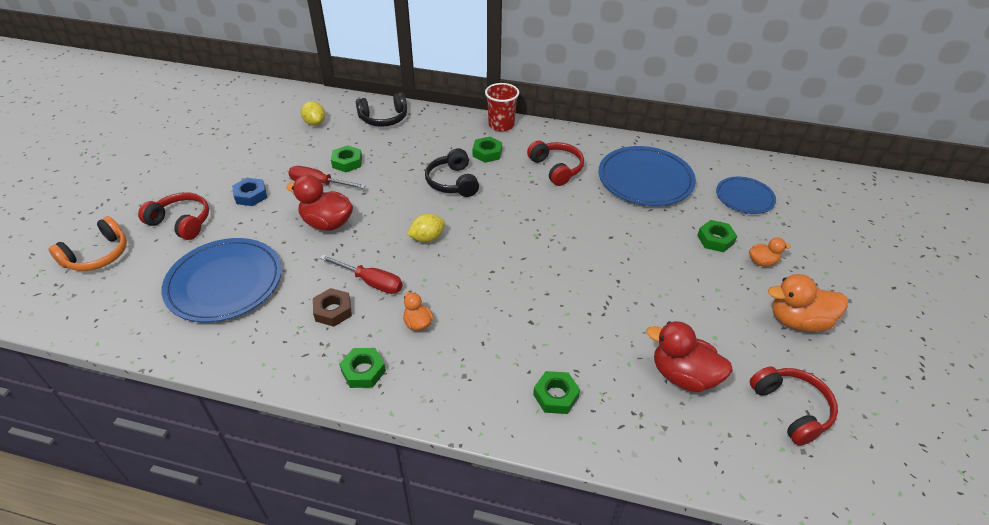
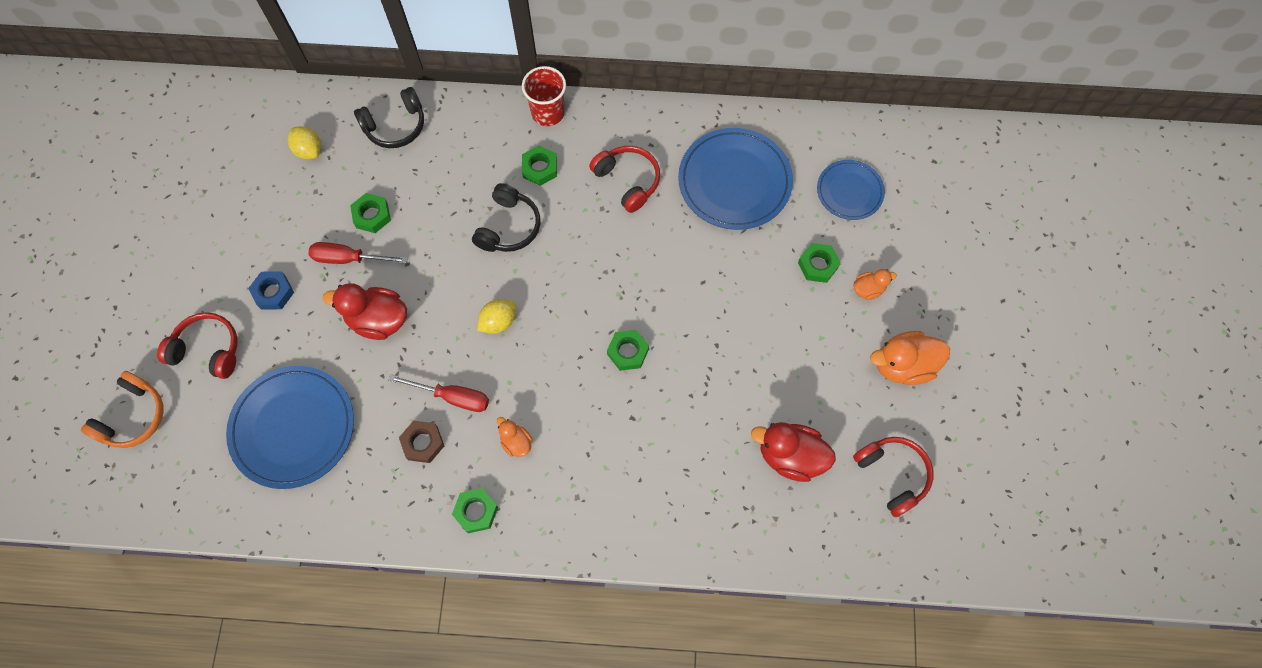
camera: 10 degrees left, 25 degrees up
(453, 182) = (508, 227): black headphones -> black headphones turned 135 degrees counterclockwise
(556, 396) = (670, 503): green nut -> green nut (627, 352)

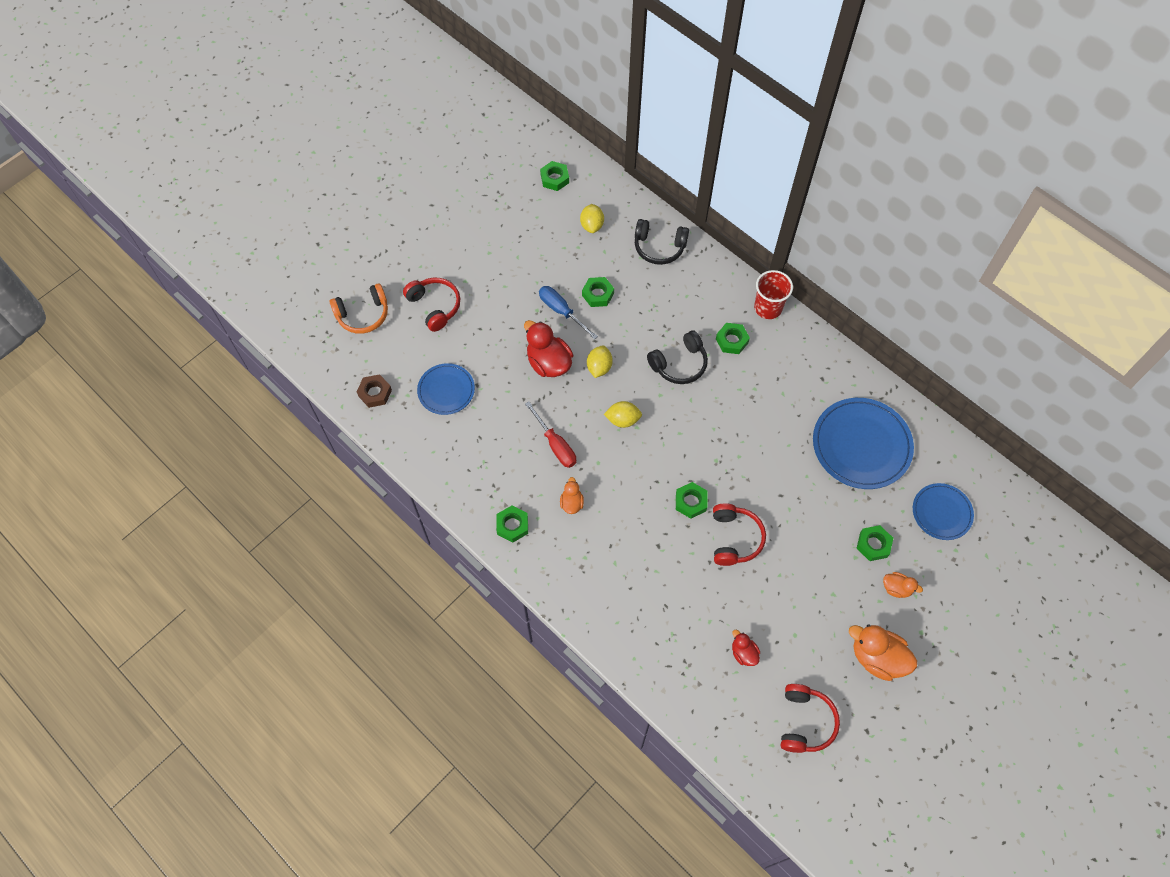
camera: 40 degrees right, 5 degrees down
(230, 129) = (554, 178): none -> green nut
(273, 292) = (500, 299): blue nut -> none
(293, 428) = (446, 390): blue plate -> blue plate, size x0.59
(349, 259) = (561, 311): red screwdriver -> blue screwdriver
(423, 443) = (514, 459): brown nut -> brown nut (375, 393)
(433, 287) = (599, 367): none -> yellow lemon
(627, 181) = (785, 391): red headphones -> red headphones (734, 538)
(790, 456) = (743, 653): red duck -> red duck, size x0.54

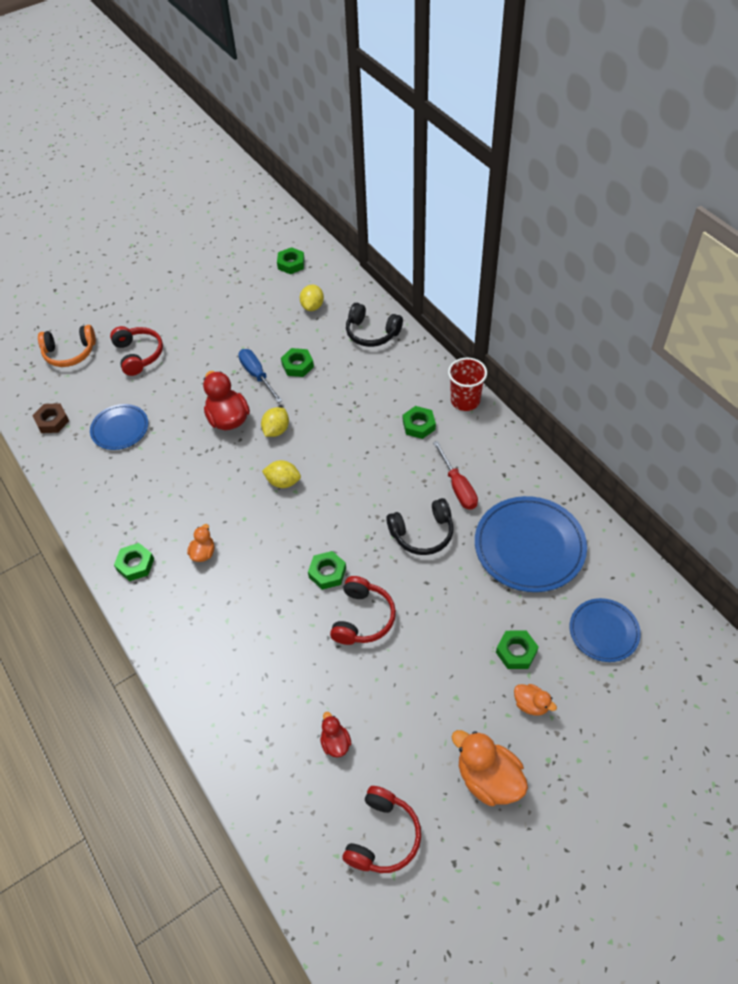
camera: 15 degrees right, 10 degrees down
(555, 444) = (207, 494): red screwdriver -> red screwdriver (458, 487)
(679, 364) = (358, 439): black headphones -> black headphones (422, 533)

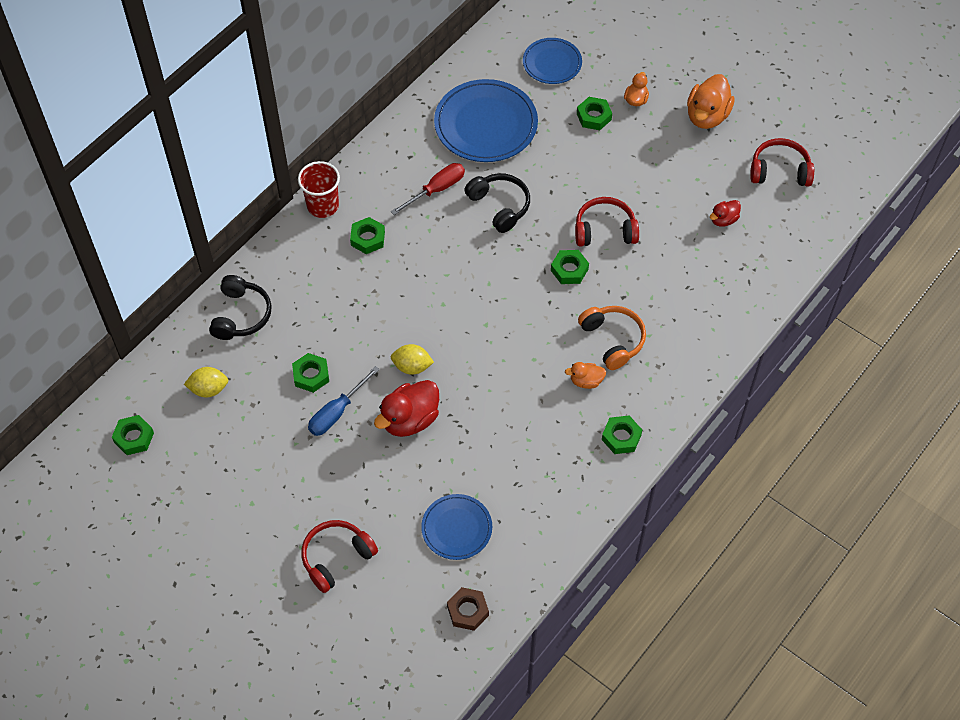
camera: 110 degrees left, 5 degrees up
(70, 353) = (353, 644): orange headphones -> orange headphones (612, 340)
(283, 482) = (478, 338): yellow lemon -> none

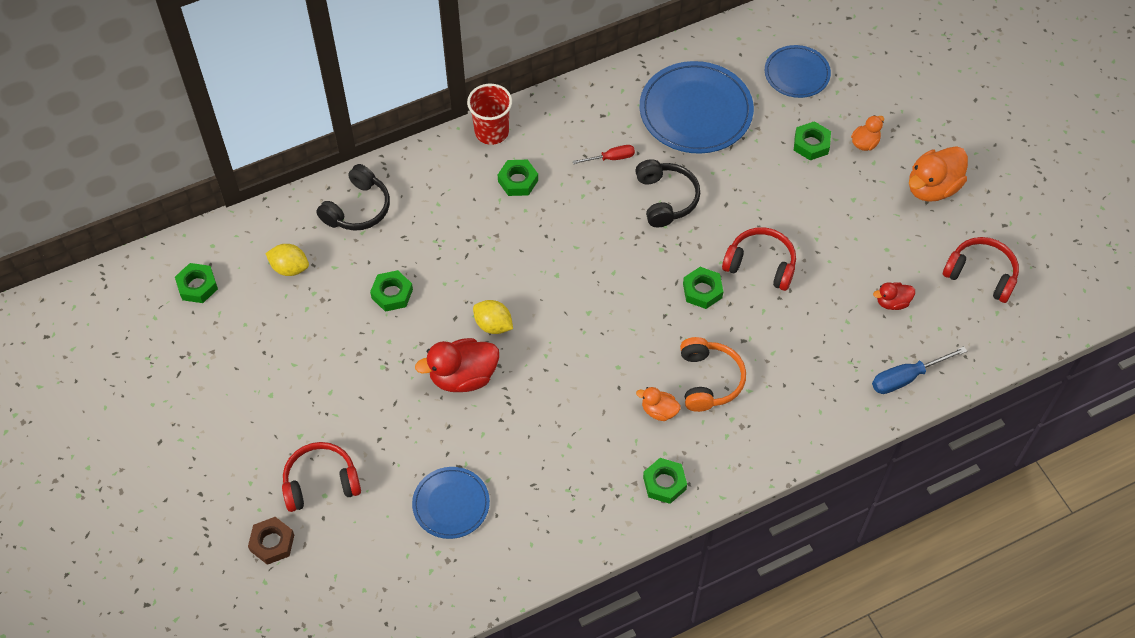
camera: 25 degrees right, 0 degrees up
(337, 412) = (397, 340): blue screwdriver -> blue screwdriver (906, 377)
(436, 190) = (611, 158): red screwdriver -> red screwdriver, size x0.66
(467, 611) = (418, 591): brown nut -> brown nut (272, 543)

